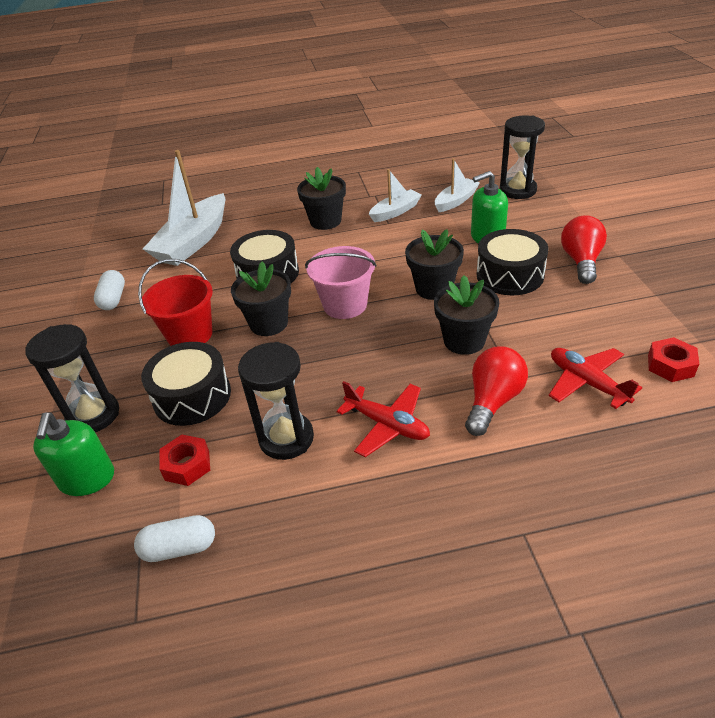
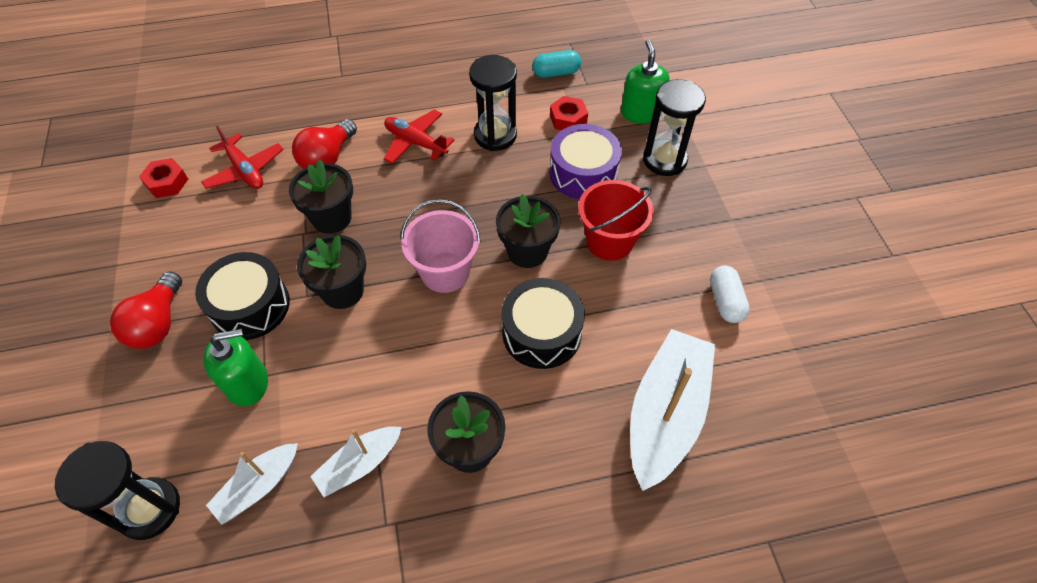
camera: 175 degrees right, 15 degrees up
(179, 548) = (556, 73): white capsule -> turquoise capsule
(192, 396) = (583, 173): black drum -> purple drum

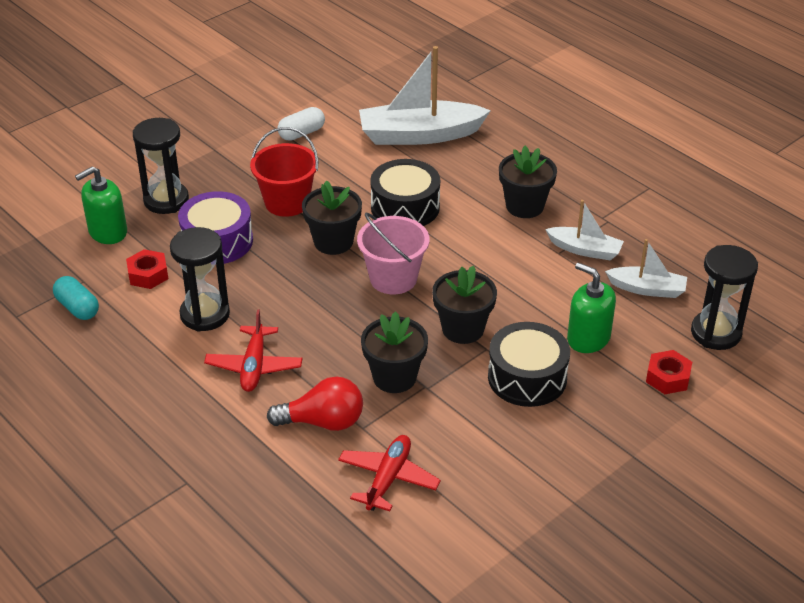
camera: 120 degrees left, 15 degrees down
(158, 323) = (596, 427): red light bulb -> none
(167, 183) = (454, 534): red nut -> red nut (667, 377)

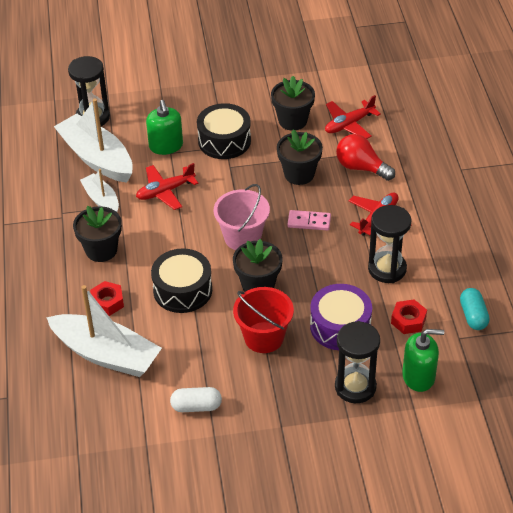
camera: 145 degrees left, 5 degrees up
(334, 326) = (309, 222): none -> pink domino
(463, 329) = (232, 184): black flower pot -> black flower pot (292, 121)
(528, 288) = (165, 191): none -> red plane
(647, 289) = (96, 158): white boat -> white boat, size x1.84
(667, 377) = (149, 107): red nut -> red nut (107, 302)

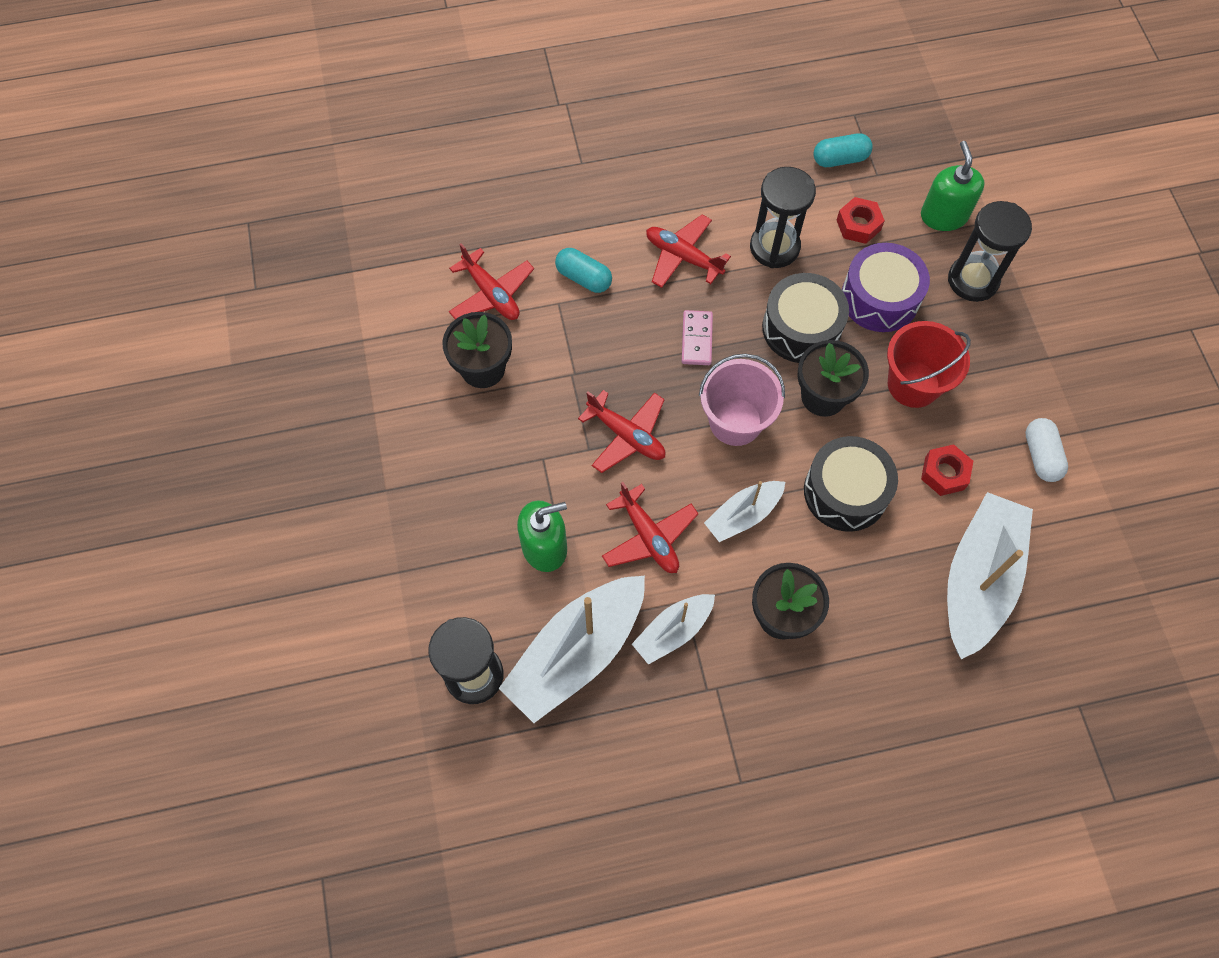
camera: 95 degrees left, 20 degrees up
(107, 302) = (883, 592): red nut -> red nut (944, 473)
(173, 237) = (743, 515): none -> white boat
(224, 141) = (530, 461): black drum -> black drum (801, 328)
(237, 184) = (626, 435): none -> red plane
(299, 174) = (601, 355): black flower pot -> none
(361, 168) = (583, 278): red light bulb -> turquoise capsule

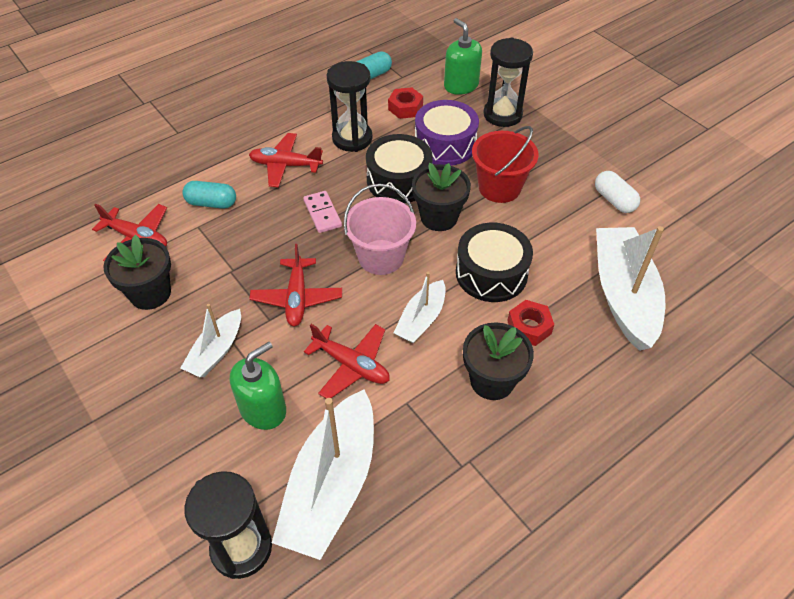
camera: 25 degrees left, 15 degrees down
(626, 435) = (297, 298): red plane -> red plane turned 75 degrees clockwise
(673, 631) = (409, 430): white boat -> white boat (216, 351)
(944, 473) = (555, 235): red nut -> red nut (529, 327)

